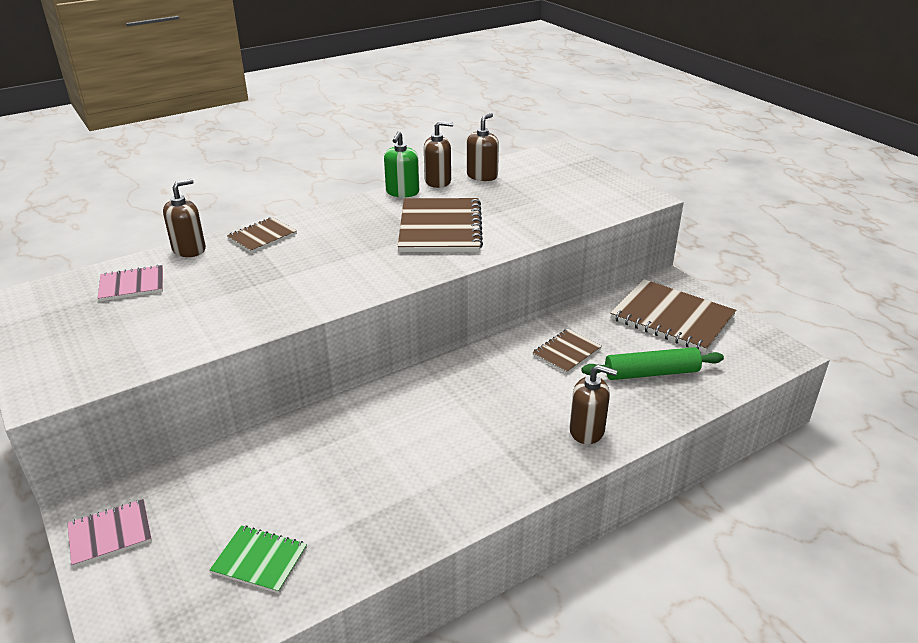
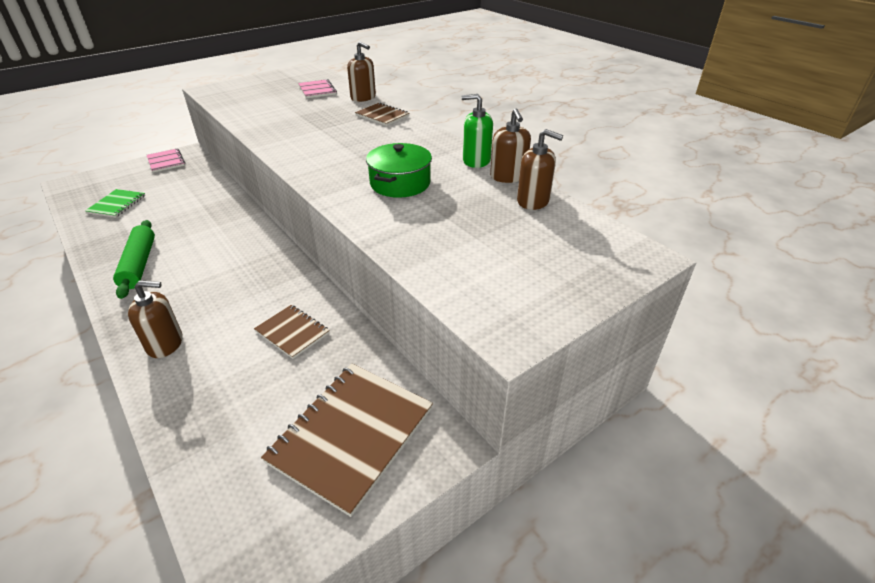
camera: 85 degrees right, 5 degrees up
(440, 228) = (400, 183): brown notebook -> green pot
(587, 430) = (165, 344): brown soap dispenser -> brown soap dispenser turned 105 degrees counterclockwise
(651, 373) = (239, 401): green rolling pin -> green rolling pin (139, 264)

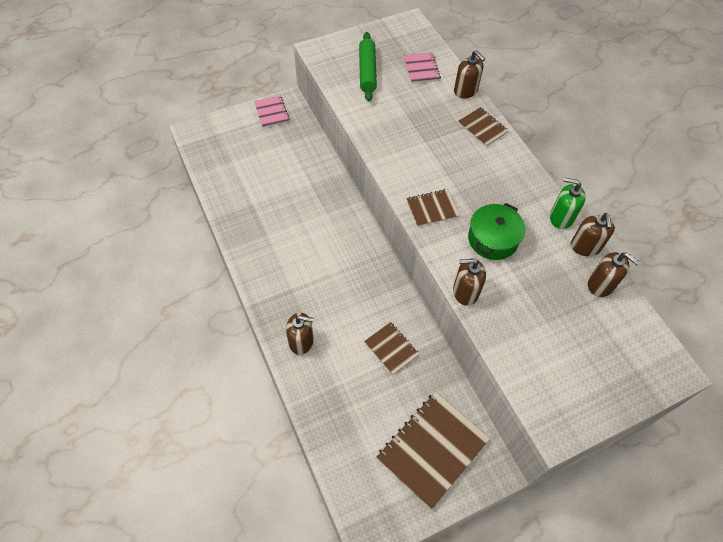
camera: 10 degrees right, 20 degrees up
(117, 204) = (239, 169): green notebook -> none
(139, 264) = (270, 251): green rolling pin -> green rolling pin (367, 71)
(327, 170) = (432, 208): none -> brown notebook
(369, 226) = (465, 292): none -> brown soap dispenser

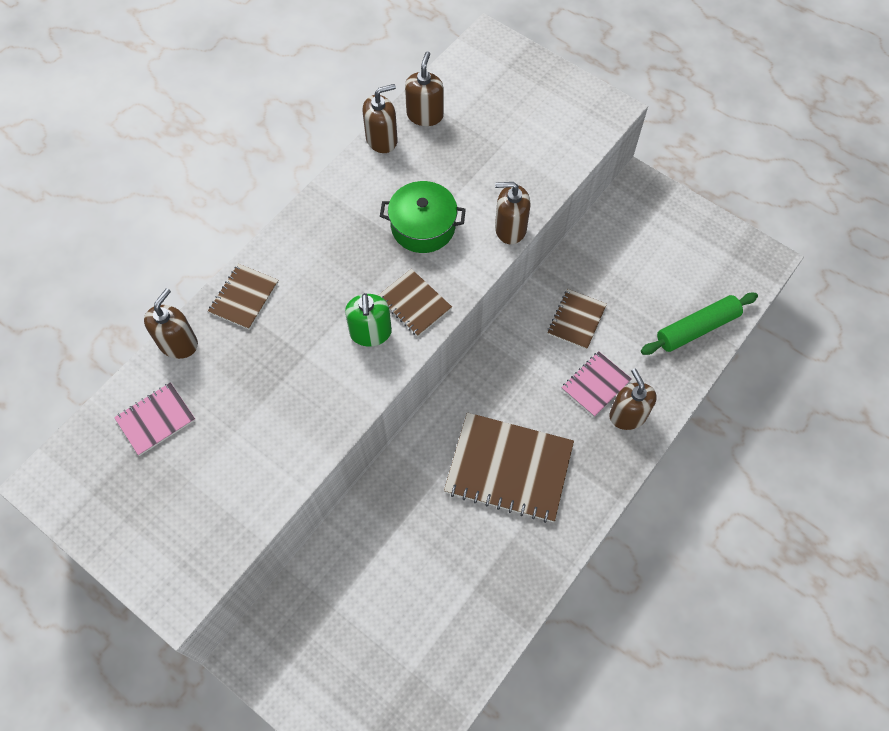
camera: 115 degrees left, 5 degrees up
(271, 113) = (284, 668): pink notebook -> pink notebook (596, 384)
(367, 71) = (195, 495): green rolling pin -> green rolling pin (697, 328)
(432, 449) = (655, 240): brown notebook -> brown notebook (509, 468)
(465, 292) = (510, 228): brown soap dispenser -> brown soap dispenser turned 120 degrees clockwise
(561, 217) = (352, 172): green soap dispenser -> green soap dispenser (370, 332)

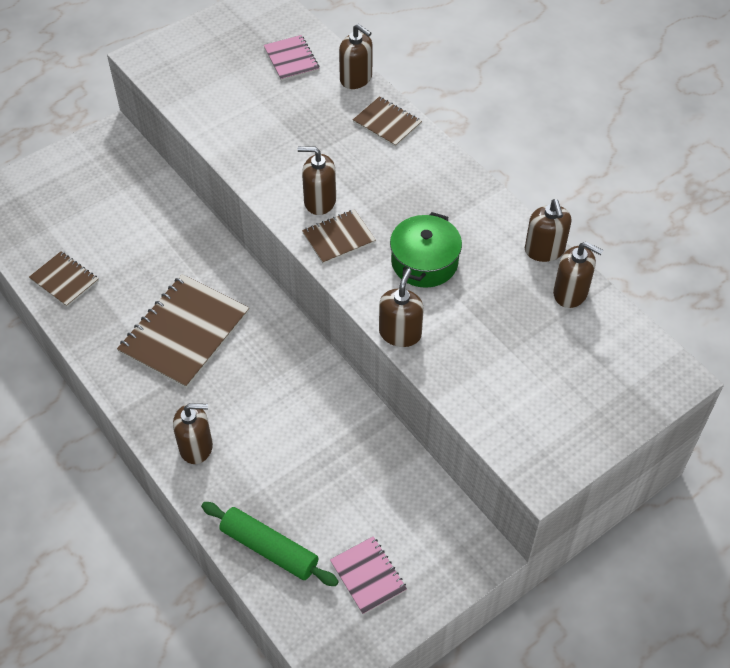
camera: 105 degrees right, 10 degrees down
(370, 332) = (319, 201): green soap dispenser -> brown soap dispenser
(576, 320) = (320, 433): brown notebook -> brown notebook (64, 280)
(596, 384) = (240, 428): pink notebook -> pink notebook (368, 576)
(697, 328) = (269, 548): green rolling pin -> green rolling pin turned 45 degrees counterclockwise

